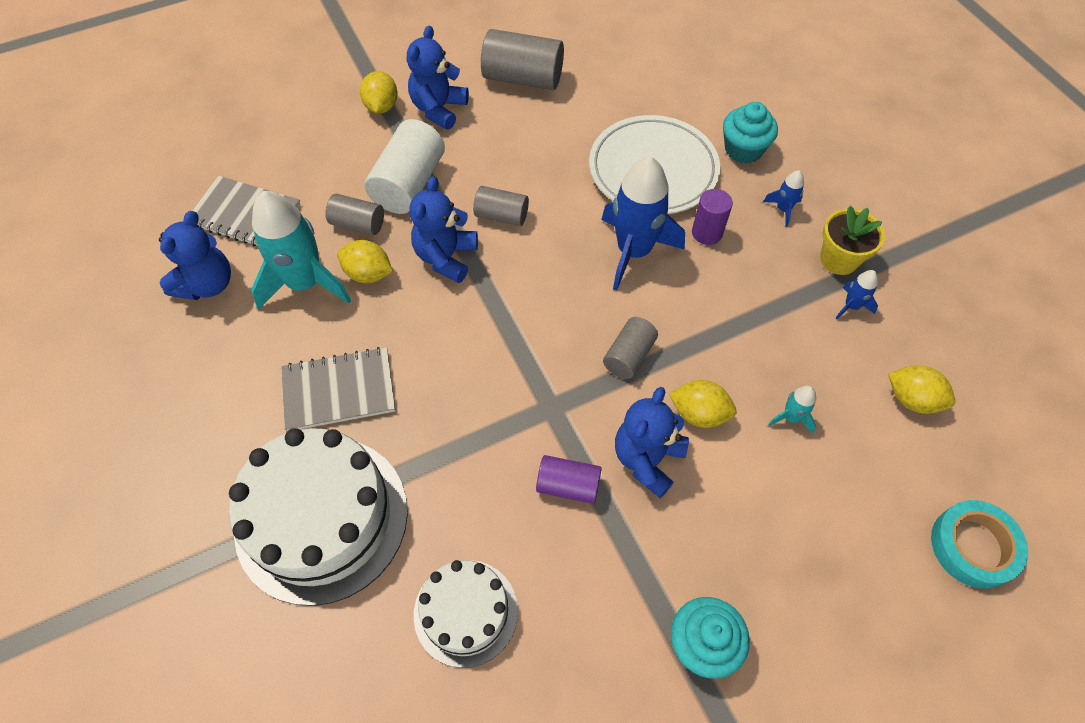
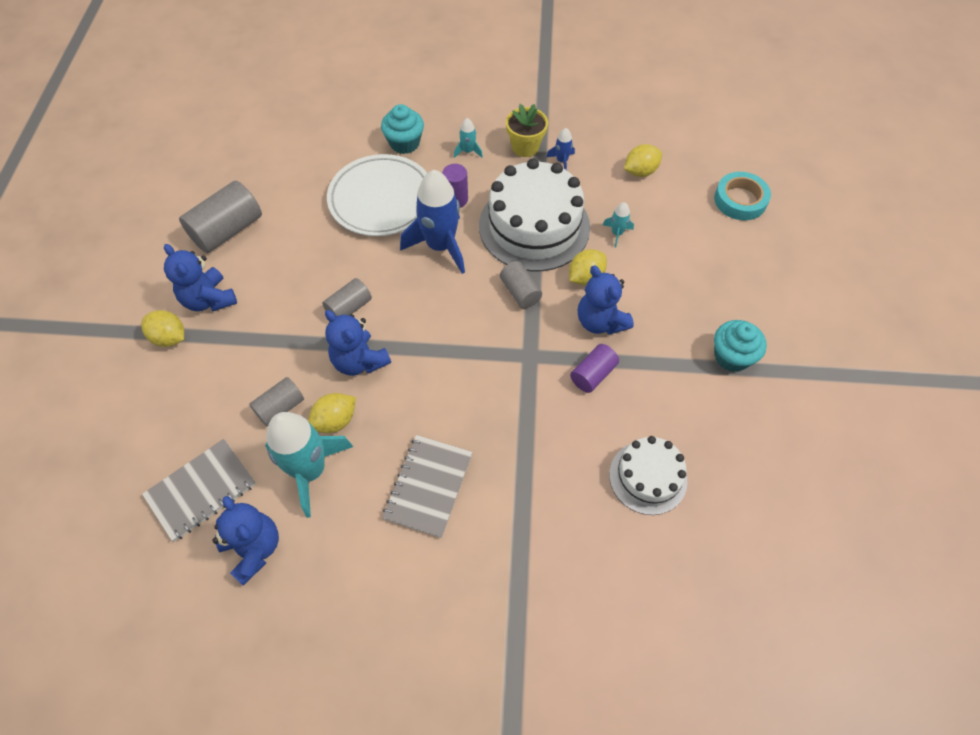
camera: 60 degrees left, 0 degrees up
(321, 518) = (528, 542): white cake -> white cake (534, 226)
(409, 184) = (269, 354): white cylinder -> none
(783, 209) = (468, 151): blue rocket -> turquoise rocket

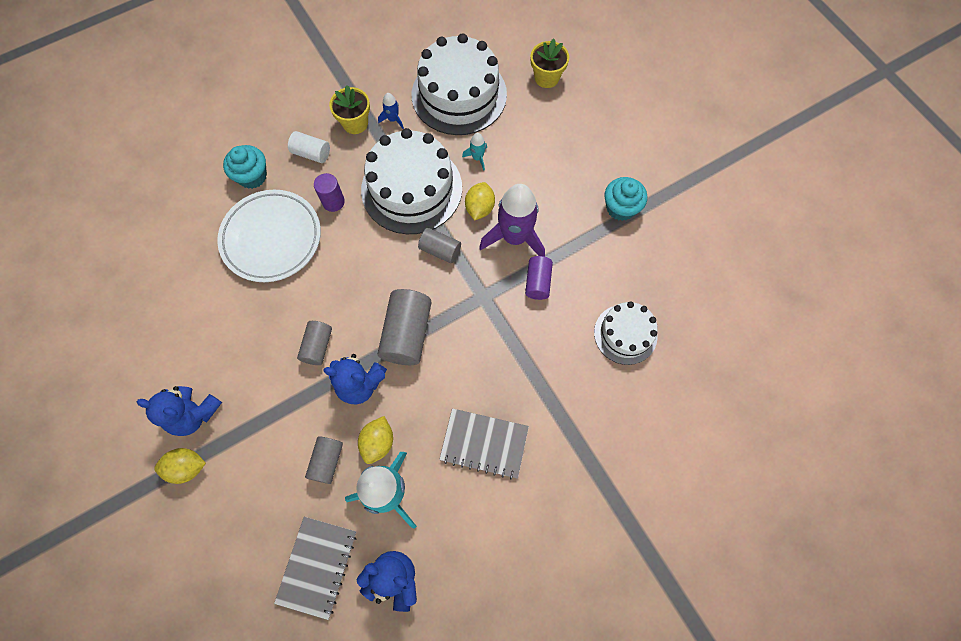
camera: 35 degrees left, 10 degrees up
(227, 230) = (159, 345): grey cylinder -> grey cylinder (407, 334)
(428, 486) = (484, 443): grey notebook -> grey notebook turned 60 degrees counterclockwise
(440, 246) = (351, 249): blue rocket -> none
(468, 151) = (311, 153): turquoise rocket -> white cylinder
(600, 321) = (514, 237): blue teddy bear -> purple rocket
(640, 171) = (459, 94): yellow lemon -> white cake
(740, 200) = (546, 78): turquoise tape -> yellow flower pot

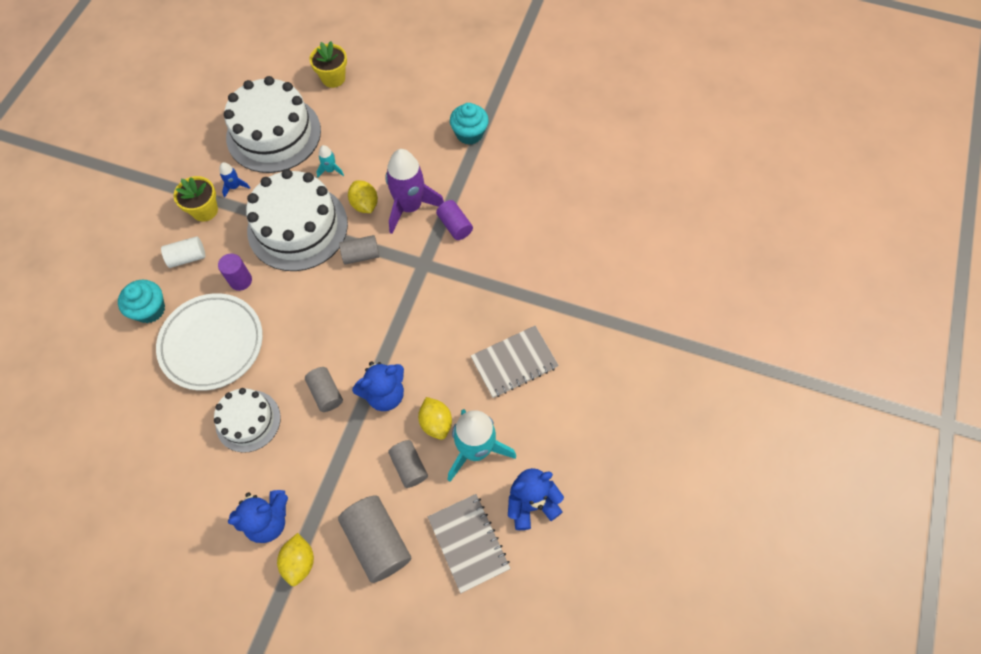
camera: 40 degrees left, 5 degrees down
(187, 467) = (299, 562): yellow lemon -> yellow lemon turned 45 degrees counterclockwise
(407, 334) = (389, 332): grey cylinder -> grey cylinder (377, 541)
(625, 334) = (547, 216): white cake -> white cake (248, 421)

